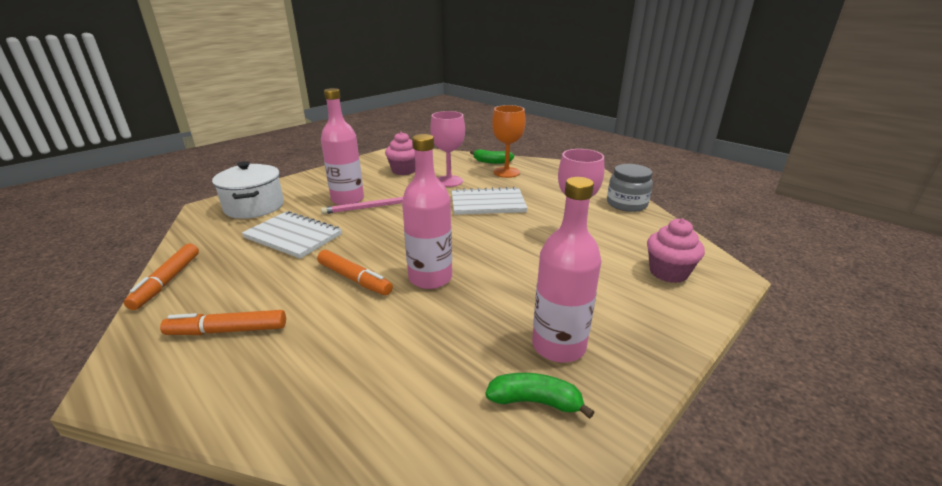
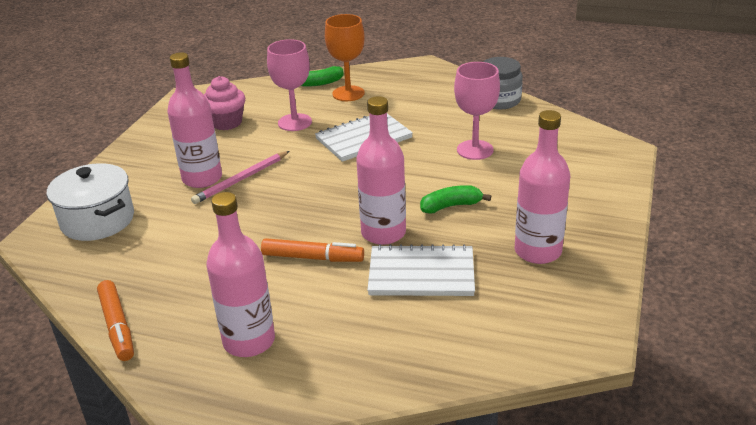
camera: 25 degrees left, 5 degrees up
(228, 330) = (249, 341): orange marker -> pink bottle
(293, 236) = (193, 238): white notebook -> white notebook (421, 273)
(535, 401) = (551, 295): green banana -> green banana (451, 206)
(668, 272) = (578, 162): pink cupcake -> none

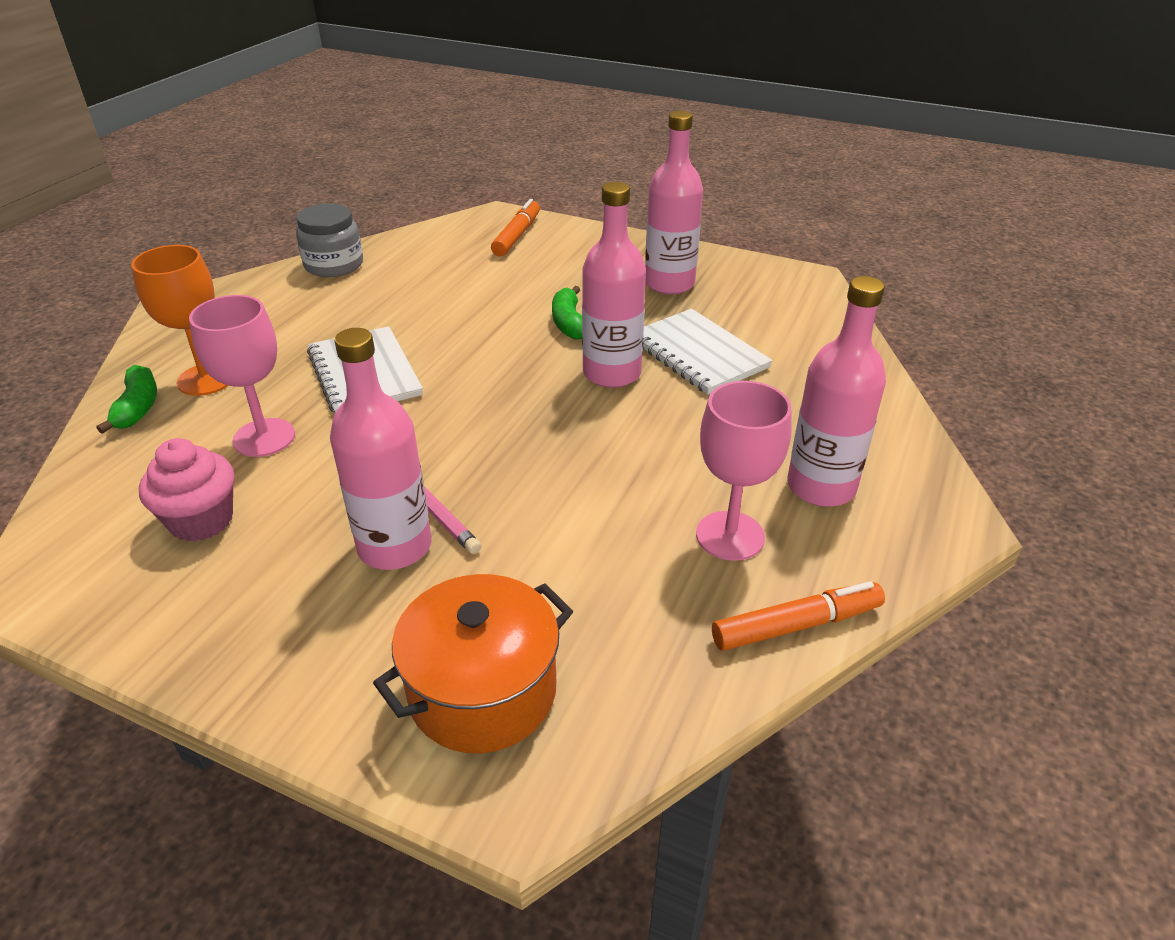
camera: 85 degrees left, 5 degrees up
(97, 220) = (482, 691): white pot -> orange pot
(312, 257) = (653, 431): orange marker -> orange marker (516, 236)
(421, 273) = (698, 354): white notebook -> white notebook turned 45 degrees counterclockwise
(475, 150) = (448, 294): pink goblet -> pink goblet (730, 536)

